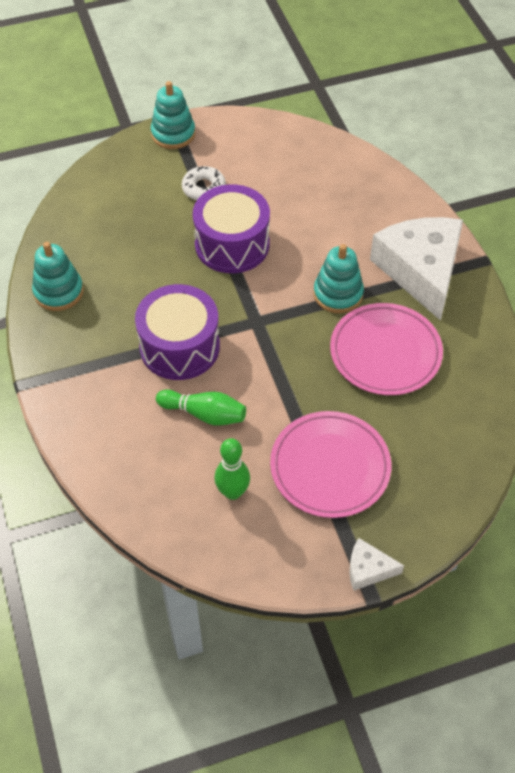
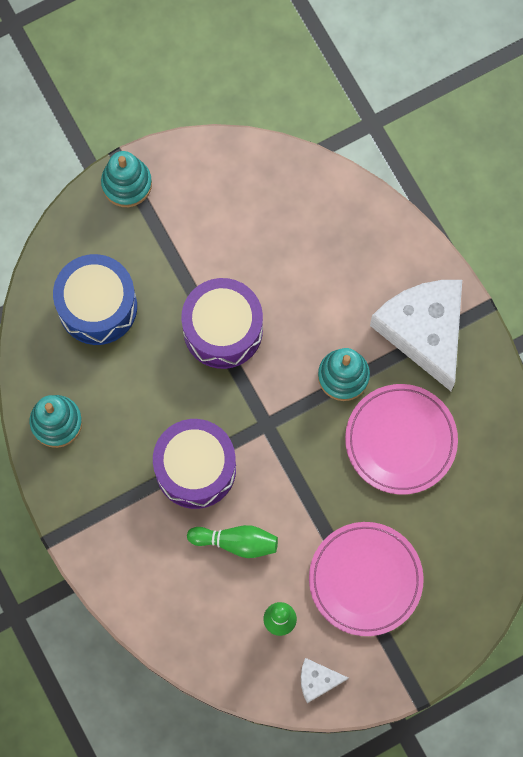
camera: 10 degrees left, 20 degrees up
(123, 212) = (97, 306): none -> blue drum
(204, 188) = (177, 258): white donut -> none
(368, 569) = (415, 678): white cheese -> white cheese (317, 680)

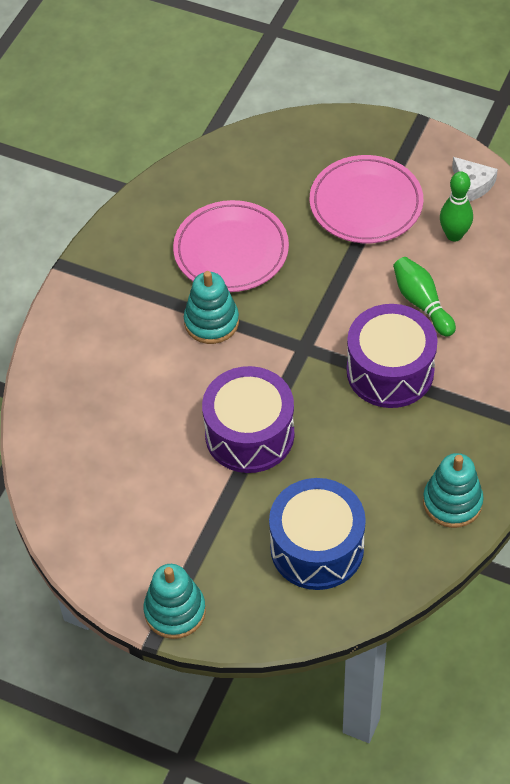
camera: 125 degrees left, 20 degrees down
(424, 331) = (121, 292): white cheese -> none

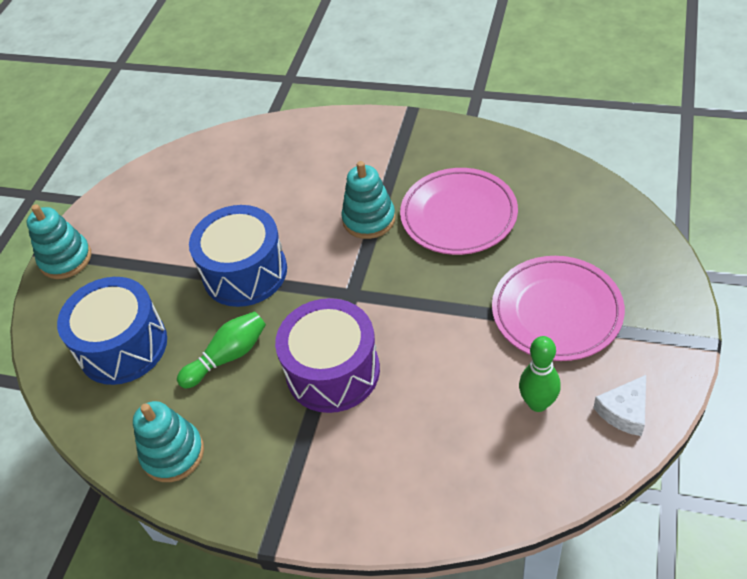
camera: 85 degrees right, 5 degrees down
(249, 434) = (245, 272): purple drum -> blue drum
(422, 303) = (429, 386): green bowling pin -> green bowling pin (228, 357)

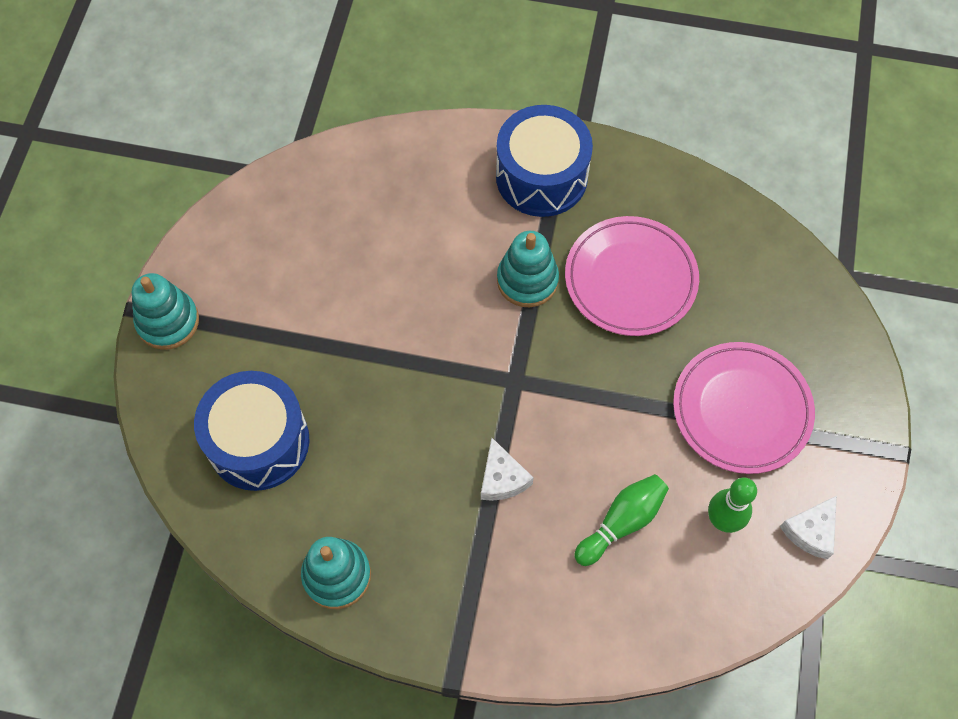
camera: 10 degrees left, 15 degrees up
(228, 357) = (382, 458): green bowling pin -> green bowling pin (622, 522)
(245, 272) = (388, 348): blue drum -> blue drum (541, 176)
(333, 371) = (502, 478): purple drum -> white cheese

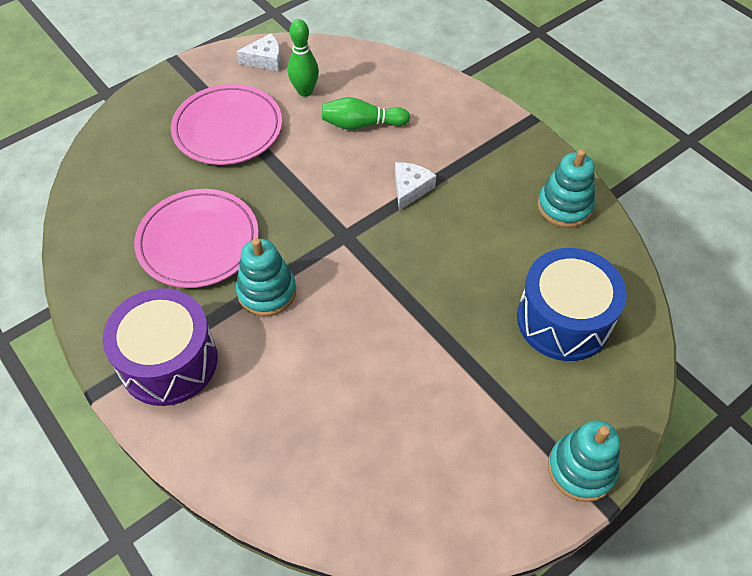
camera: 140 degrees left, 10 degrees down
(541, 176) = (169, 361): blue drum -> purple drum

